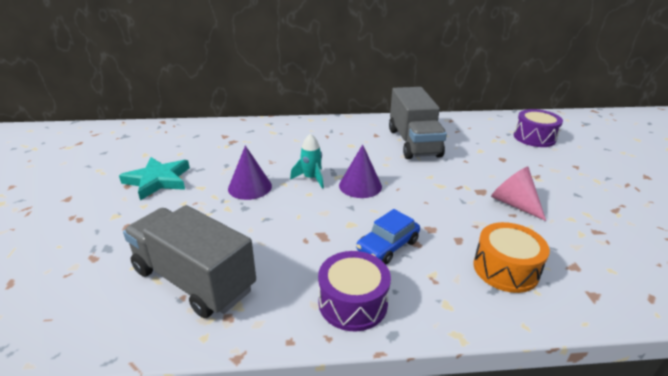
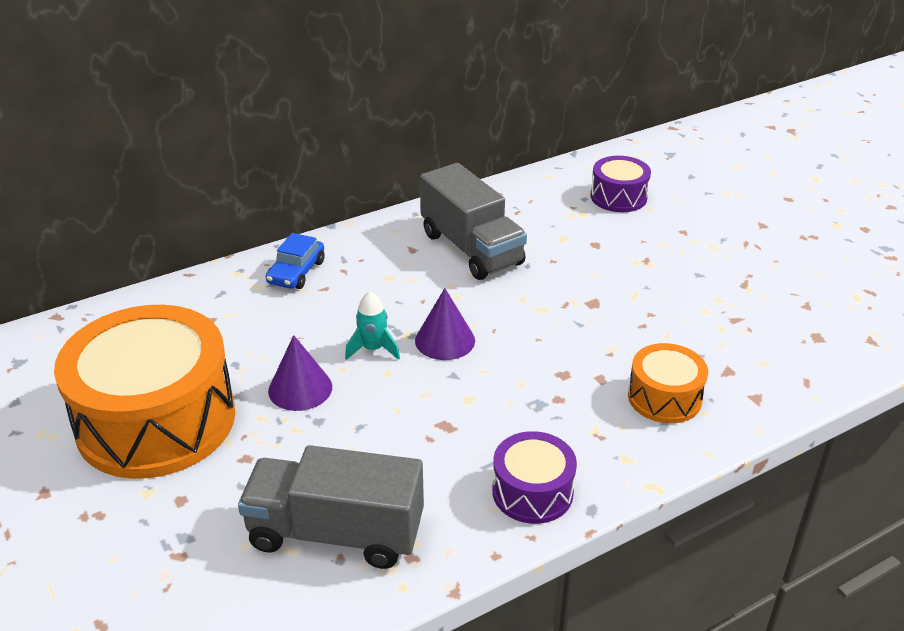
camera: 25 degrees left, 5 degrees up
(158, 180) = (156, 420): turquoise star -> orange drum
(387, 246) = (528, 412): blue car -> blue car (296, 272)
(514, 204) = (637, 310): pink cone -> none

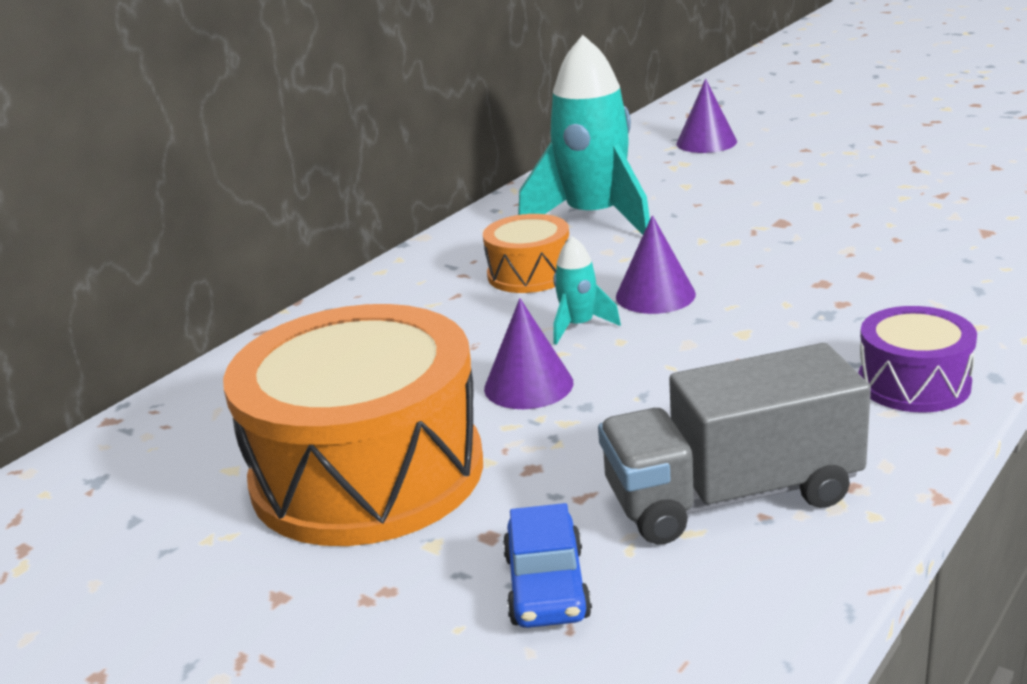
camera: 20 degrees left, 10 degrees down
(296, 272) = (404, 291): blue car -> blue car (547, 586)
(471, 249) = (594, 218): grey truck -> turquoise rocket
(618, 197) = (706, 142): purple drum -> purple cone
(664, 397) = (951, 269): orange drum -> orange drum (529, 274)

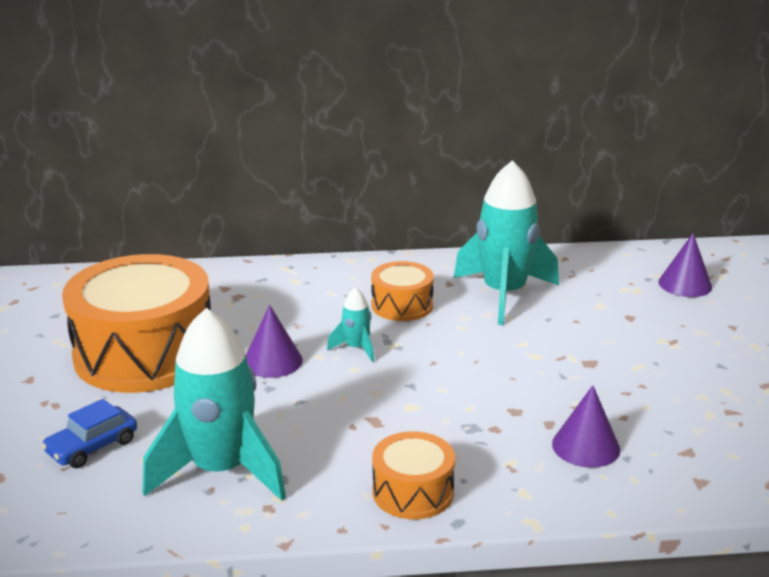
camera: 45 degrees right, 0 degrees up
(655, 295) = (424, 357): purple cone -> purple cone (586, 446)
(732, 496) = (221, 471): grey truck -> turquoise rocket
(914, 383) = (413, 492): purple drum -> orange drum

